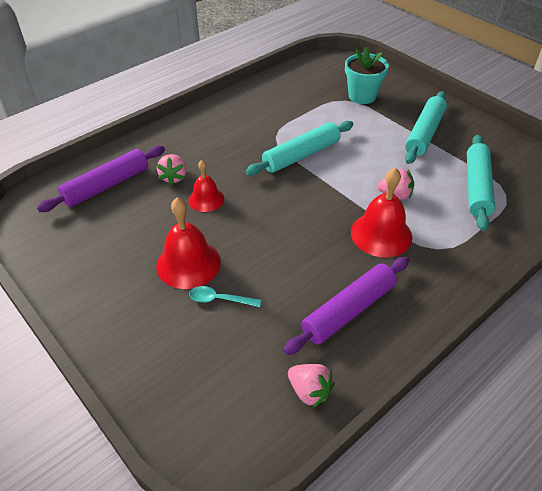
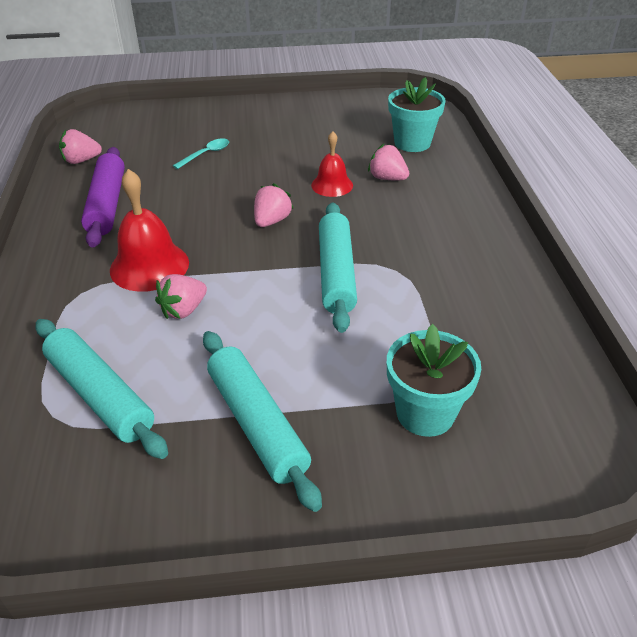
camera: 125 degrees right, 5 degrees down
(106, 185) = (412, 143): purple rolling pin -> turquoise flower pot
(188, 263) = (261, 153): red bell -> none
(278, 206) = (272, 221): none -> pink strawberry

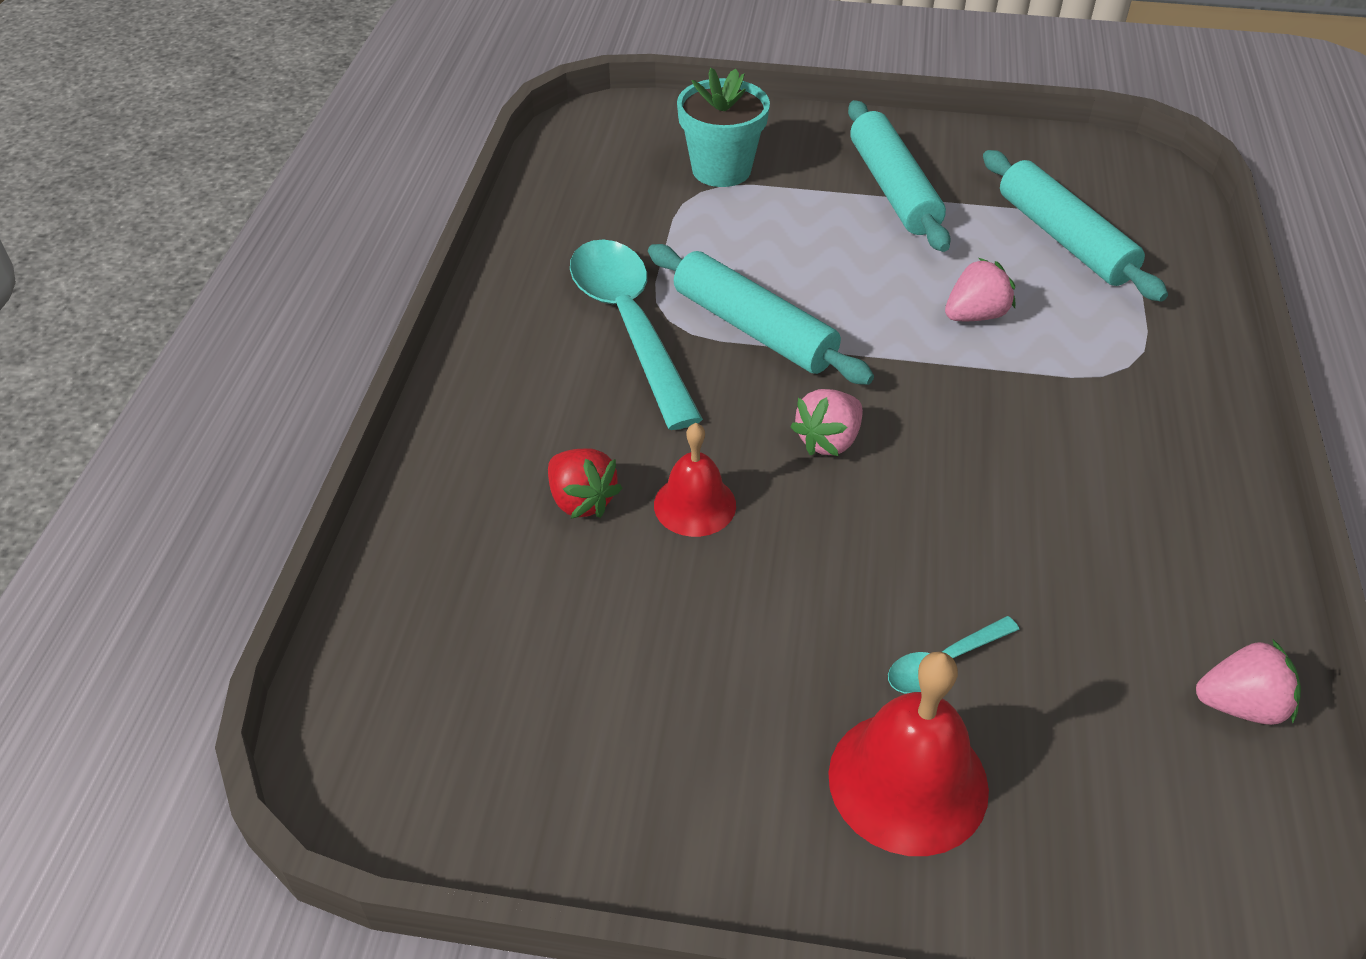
camera: 165 degrees left, 5 degrees up
(107, 204) = (1137, 543): purple rolling pin -> none
(149, 266) = (1033, 391): red bell -> red bell (908, 781)
(336, 273) = (753, 329): turquoise rolling pin -> turquoise rolling pin turned 60 degrees counterclockwise
(387, 178) = (581, 500): pink strawberry -> red strawberry
(412, 143) = (467, 599): turquoise flower pot -> none
(418, 261) = (629, 325): none -> turquoise spoon

